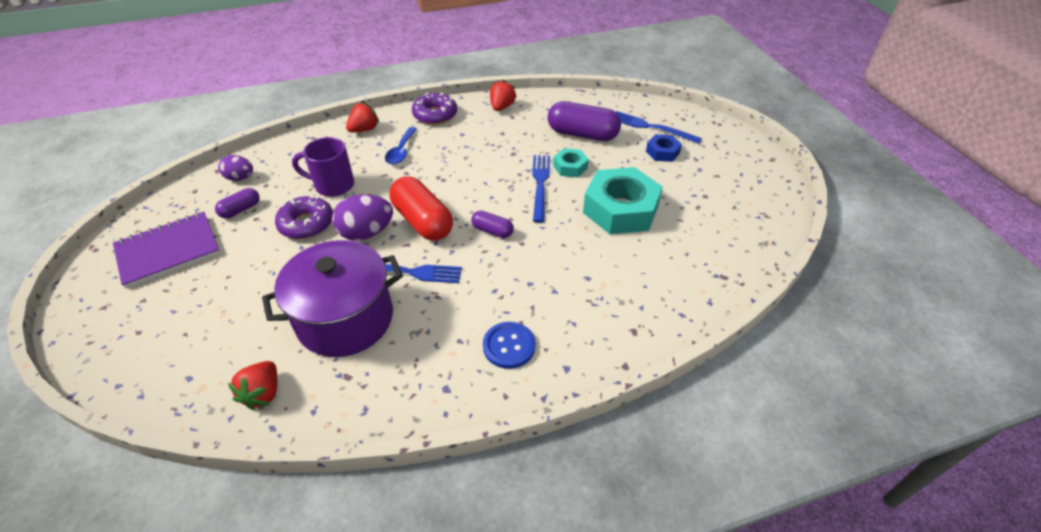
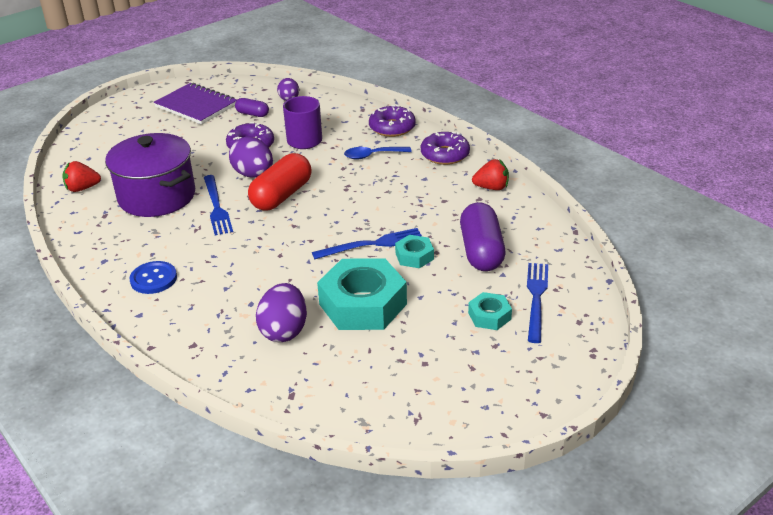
camera: 70 degrees right, 10 degrees down
(364, 129) = (392, 128): red strawberry -> purple donut
(492, 231) = (288, 235): purple capsule -> none
(637, 263) = (284, 331): none -> purple egg
(662, 152) = (489, 316): blue nut -> turquoise nut

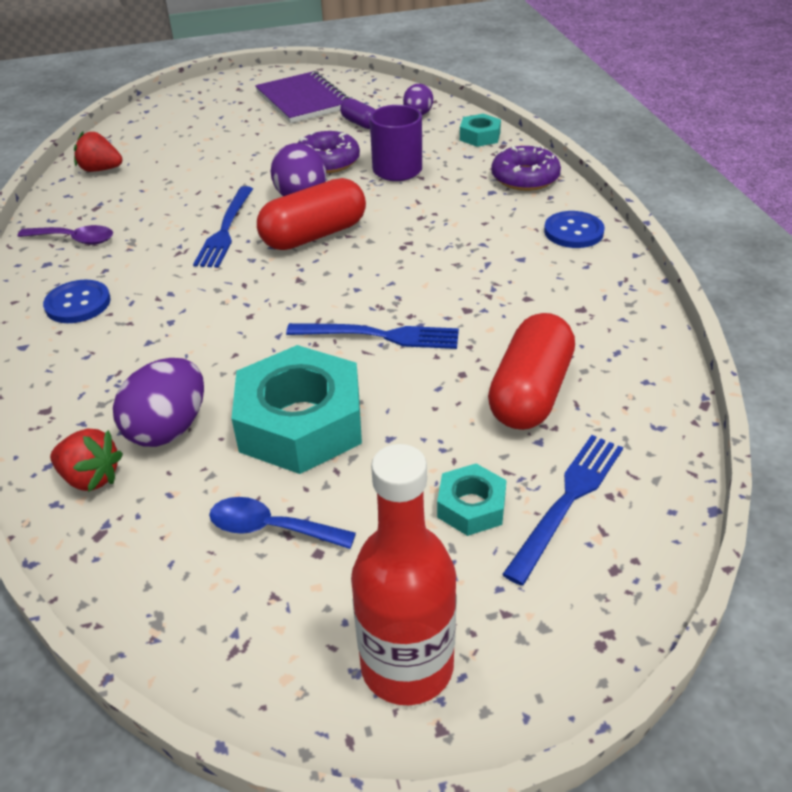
camera: 25 degrees right, 5 degrees up
(109, 240) = (74, 240): none -> purple spoon
(157, 196) = (170, 199): purple pot -> none
(372, 155) = (471, 209): blue spoon -> blue spoon (271, 528)
(414, 256) = (425, 371): turquoise nut -> turquoise nut (480, 136)
(445, 155) = (573, 232): purple donut -> blue button
(481, 251) = (530, 393): purple capsule -> red capsule
(491, 187) = (611, 297): red strawberry -> red strawberry (91, 478)
(508, 395) = (407, 666): none -> red bottle

